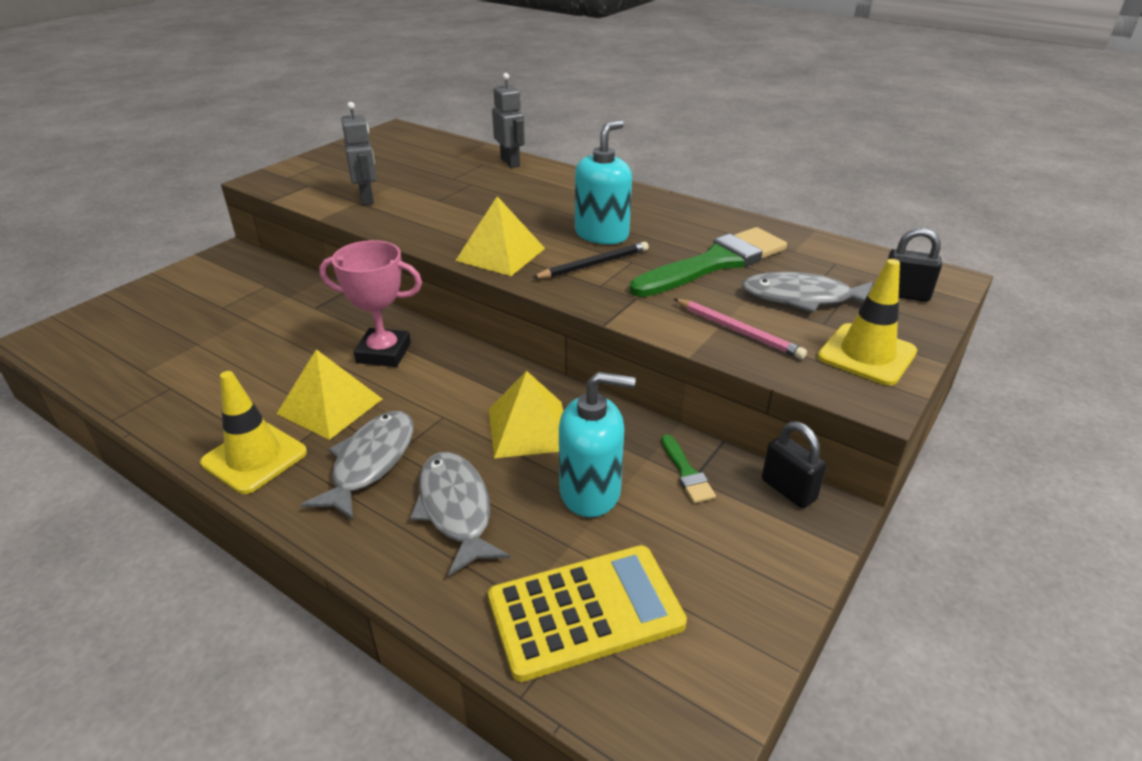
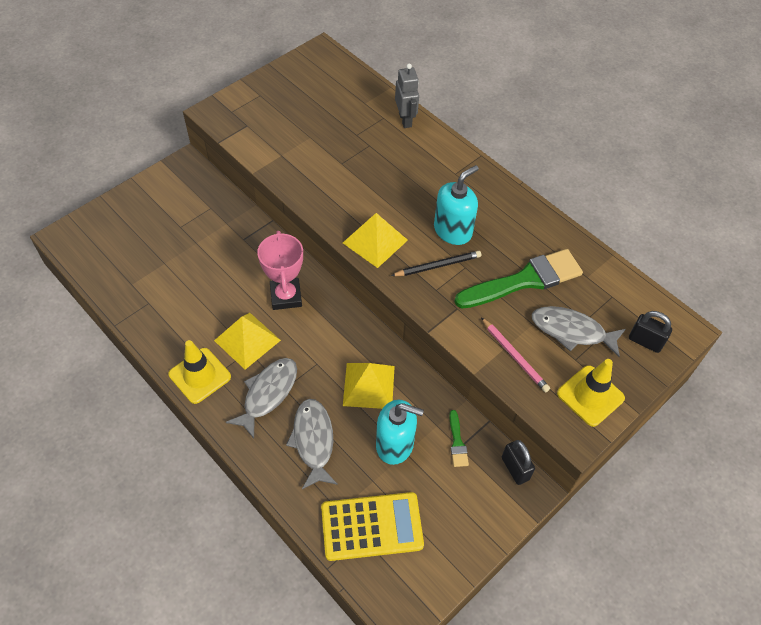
camera: 10 degrees right, 20 degrees up
(367, 198) = (289, 152): grey robot -> none
(384, 353) = (286, 296): pink trophy -> pink trophy turned 60 degrees clockwise

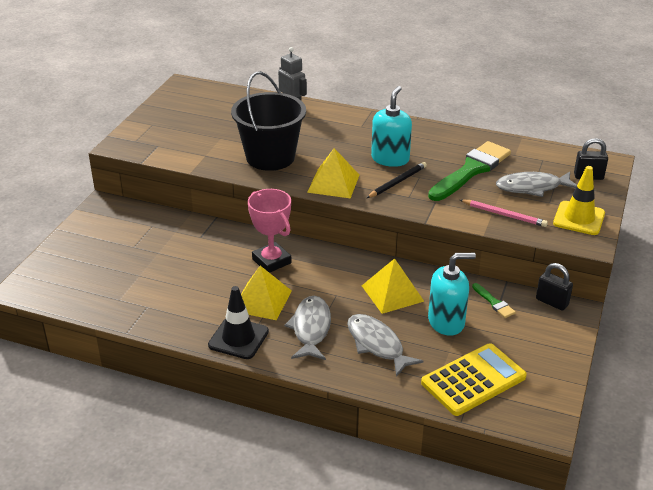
camera: 25 degrees left, 20 degrees down
(200, 375) = (238, 338): yellow traffic cone -> black traffic cone
(338, 182) = (270, 157): none -> black bucket

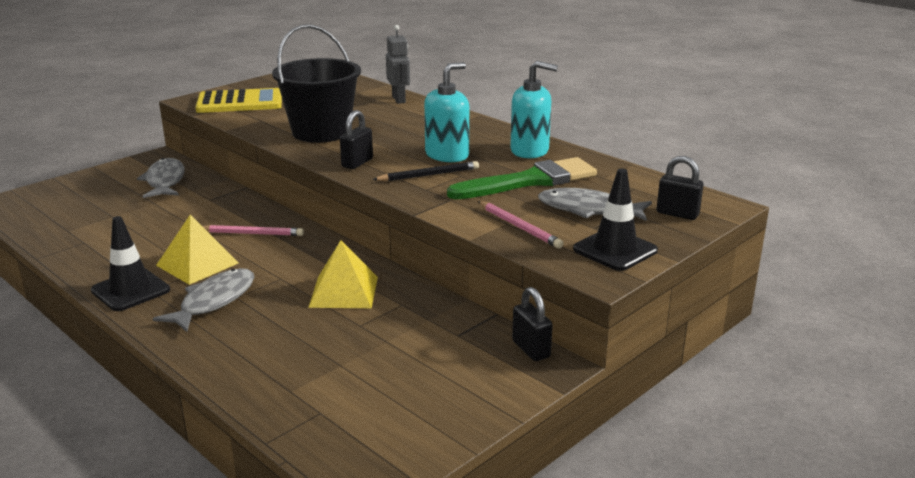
camera: 25 degrees right, 10 degrees down
(271, 261) = (252, 233): pink trophy -> pink pencil
(333, 183) = (357, 163): yellow pyramid -> black padlock
(377, 345) = (265, 335): grey fish -> grey fish (165, 181)
(446, 322) = (373, 335): turquoise soap dispenser -> turquoise soap dispenser (530, 151)
(473, 380) = (334, 403): yellow calculator -> yellow calculator (240, 102)
(494, 302) = (454, 331): green brush -> none
(579, 218) = (615, 250): yellow traffic cone -> black traffic cone

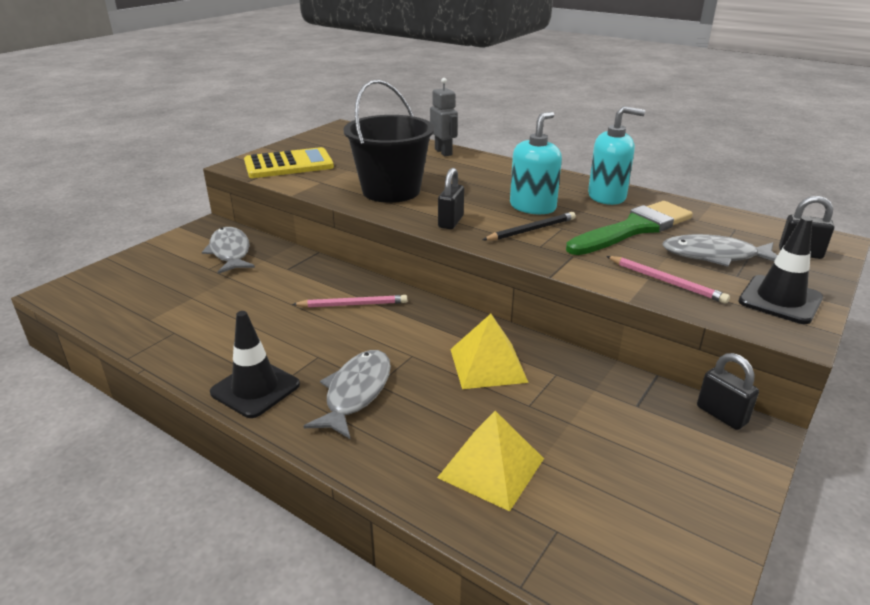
camera: 10 degrees left, 5 degrees up
(197, 264) = (313, 347): yellow pyramid -> yellow pyramid (491, 468)

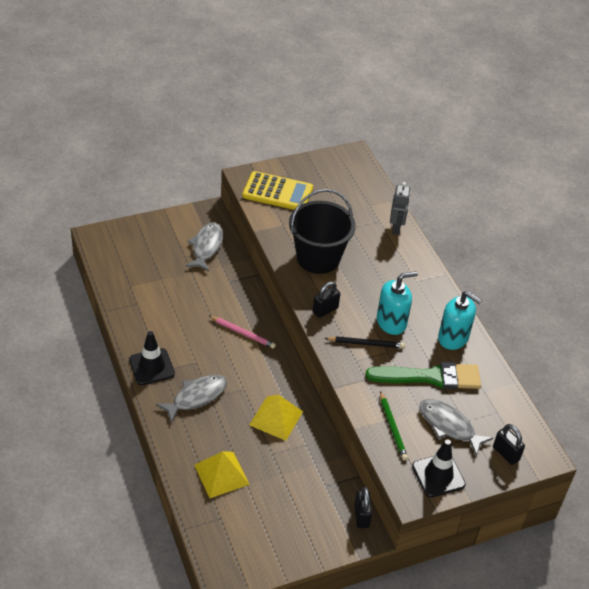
camera: 30 degrees right, 15 degrees up
(665, 281) = (392, 427): pink pencil -> green pencil

